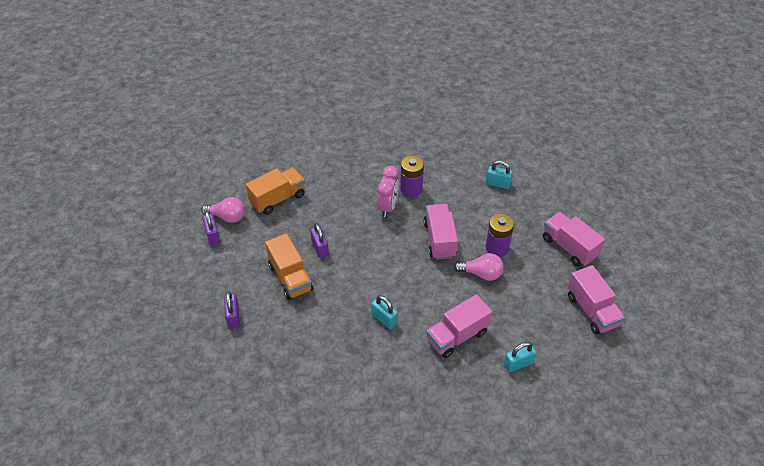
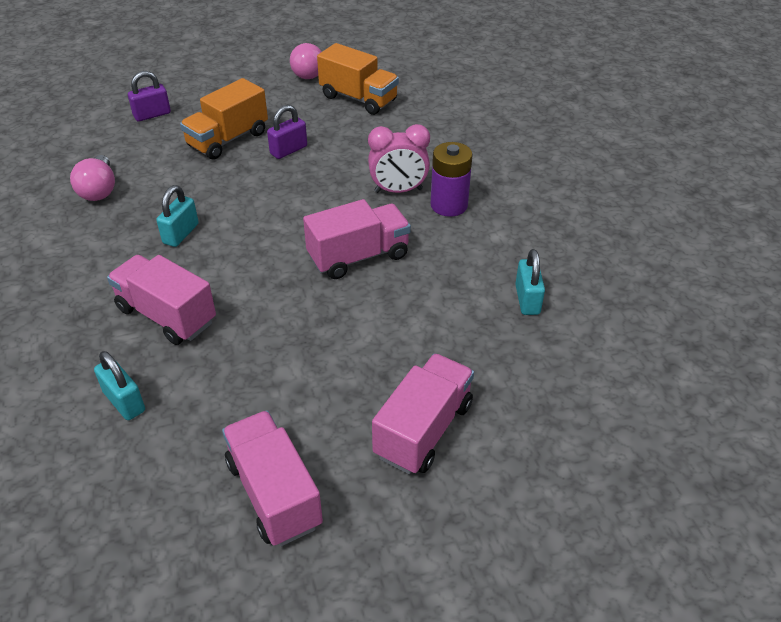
camera: 70 degrees right, 5 degrees down
(212, 235) = (273, 70): purple padlock -> none
(481, 274) = (306, 318): pink light bulb -> pink light bulb (99, 190)
(497, 248) = (373, 327): purple battery -> none
(592, 310) = (274, 493): pink truck -> pink truck turned 105 degrees clockwise

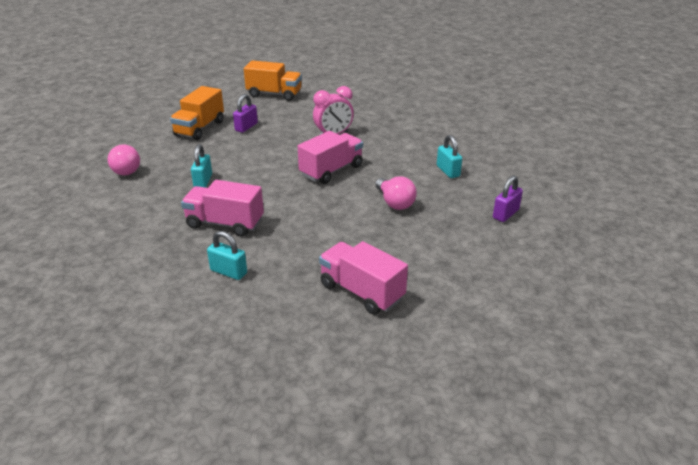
camera: 20 degrees left, 10 degrees down
(152, 115) = (134, 124): purple padlock -> purple padlock (505, 214)
(307, 72) = (230, 86): pink light bulb -> pink light bulb (395, 203)
(423, 430) = (430, 242): pink truck -> none
(449, 205) = (370, 136): purple battery -> none

